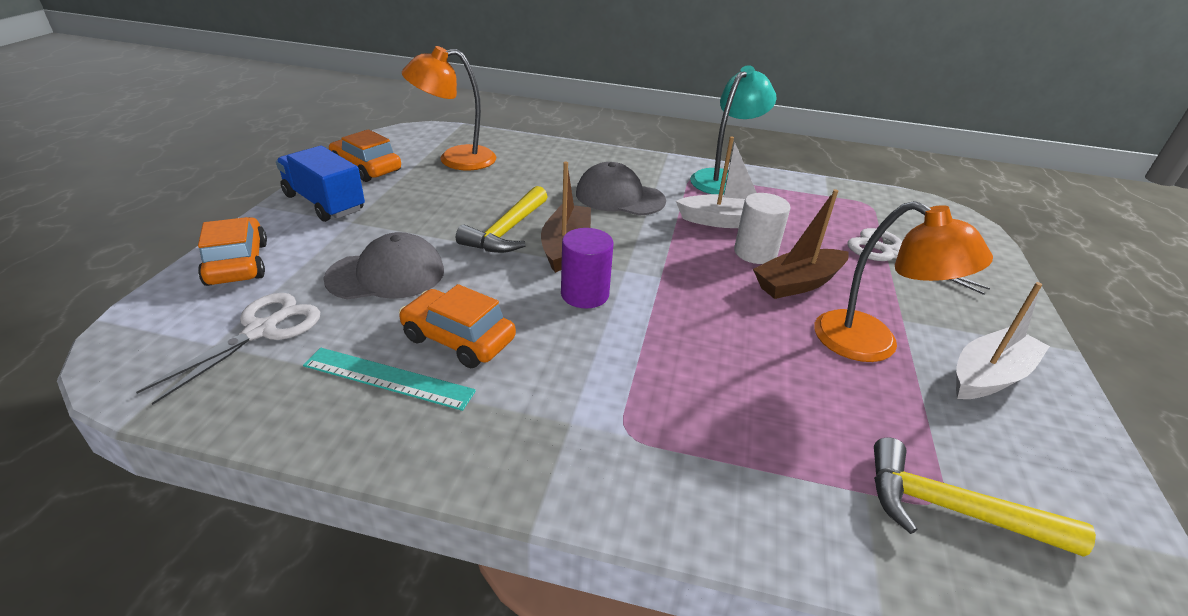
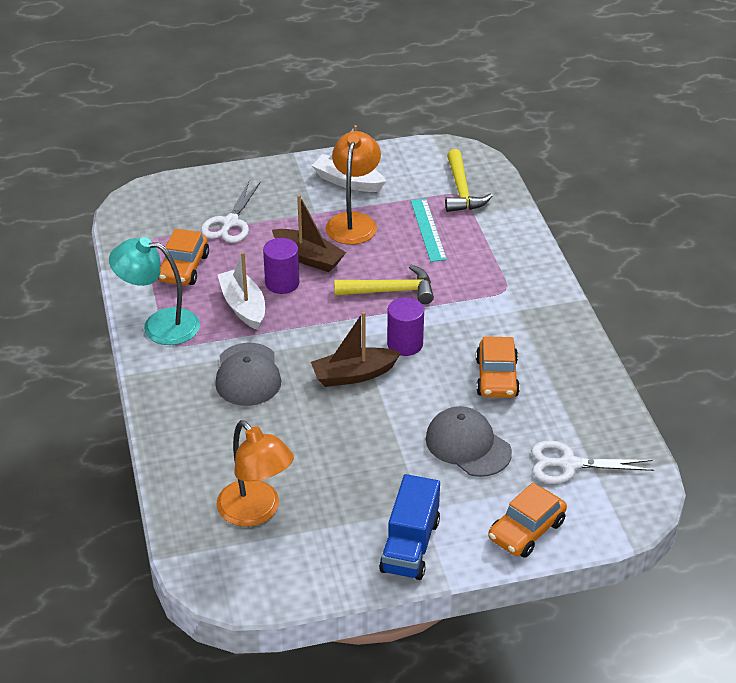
camera: 115 degrees left, 5 degrees up
(366, 168) = (326, 563): orange car -> orange car (183, 268)
(388, 378) = (551, 387): turquoise ruler -> turquoise ruler (428, 229)
(507, 231) = (358, 414): yellow hammer -> yellow hammer (391, 291)
(755, 253) = (282, 283): white cylinder -> purple cylinder

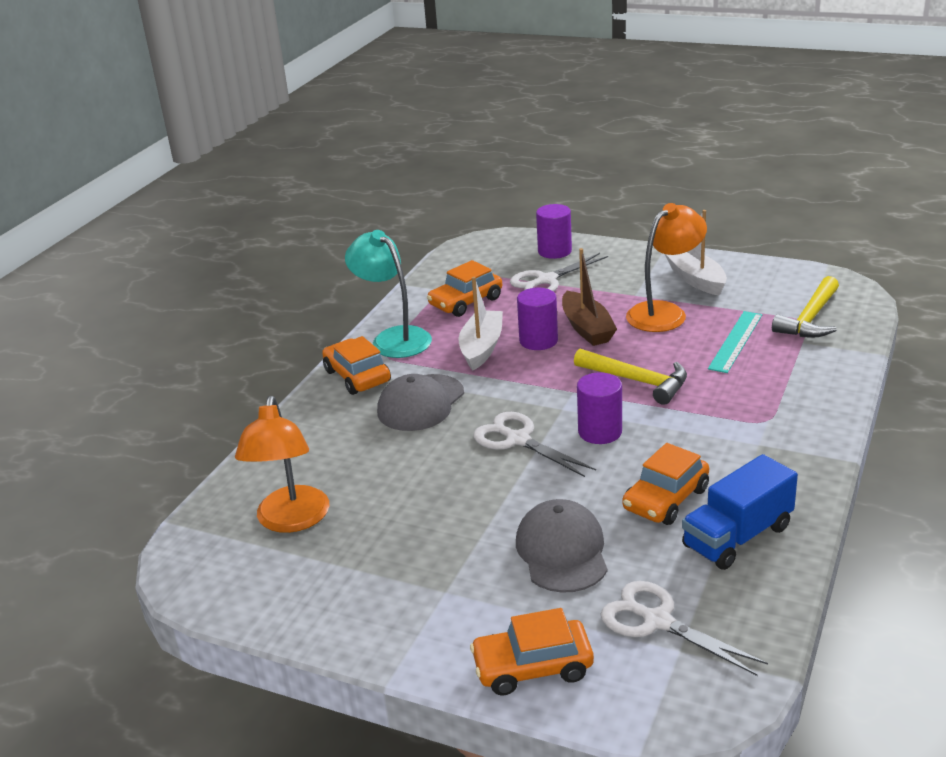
camera: 40 degrees right, 10 degrees down
(168, 372) = (357, 376): none -> orange car
(207, 190) = (554, 251): none -> purple cylinder
(354, 375) = (518, 440): brown boat -> white scissors
(410, 546) = (393, 621): blue truck -> blue truck (737, 536)

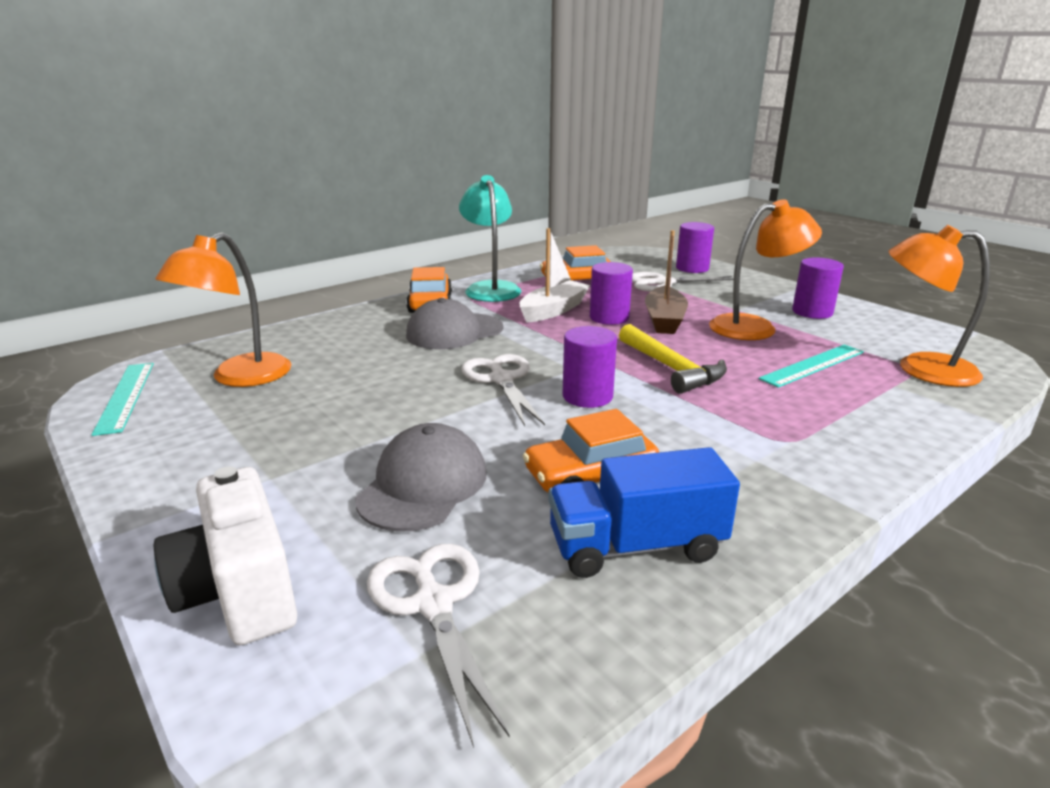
camera: 25 degrees right, 5 degrees down
(214, 577) = (126, 396): none -> turquoise ruler
(532, 667) = (239, 591): orange car -> white camera
(696, 279) = (812, 312): white boat -> purple cylinder
(810, 319) = (920, 368): yellow hammer -> orange lamp

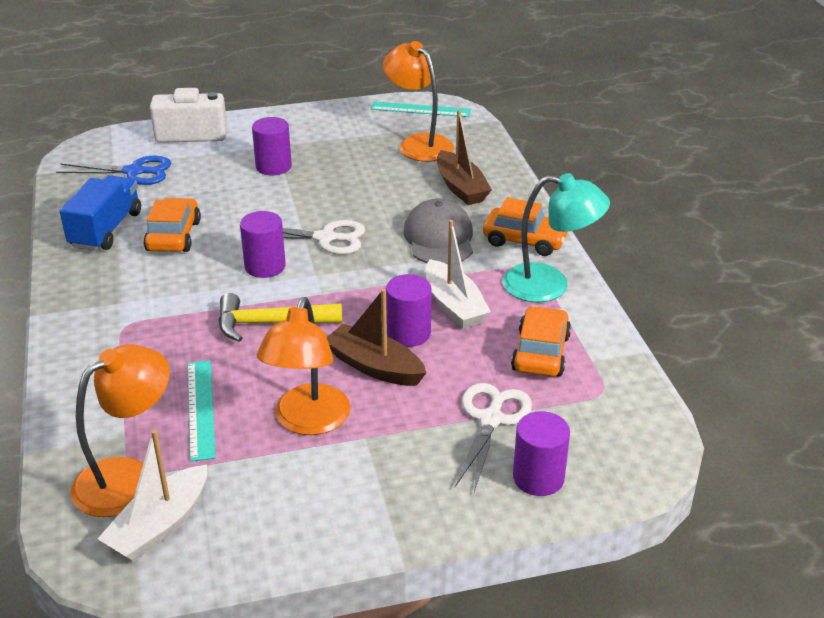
camera: 115 degrees right, 10 degrees up
(346, 339) = (461, 188): none -> brown boat
(423, 485) = (223, 184): grey cap -> none
(433, 604) = (134, 172): white scissors -> blue scissors
(812, 312) = (310, 496): purple cylinder -> purple cylinder (273, 166)
(925, 345) = (160, 526): none -> white boat

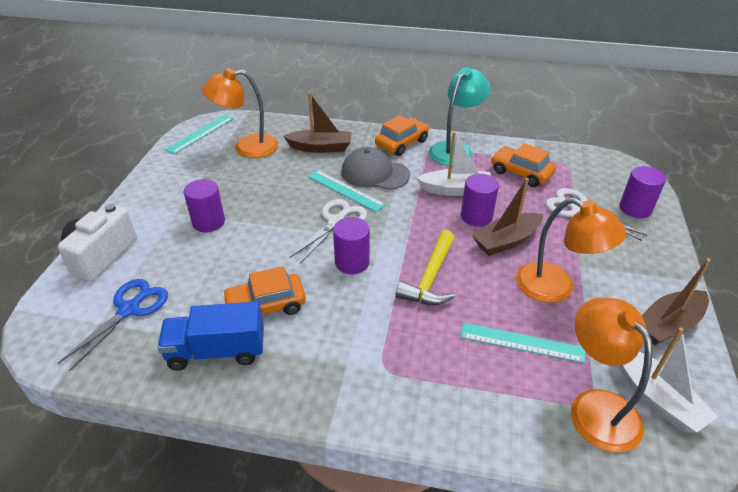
camera: 65 degrees left, 5 degrees up
(106, 230) = (217, 351): blue truck -> blue truck turned 45 degrees counterclockwise
(174, 236) = (266, 306): orange car -> orange car turned 45 degrees counterclockwise
(291, 529) = (668, 325): none -> brown boat
(389, 228) = (345, 190): none -> turquoise ruler

